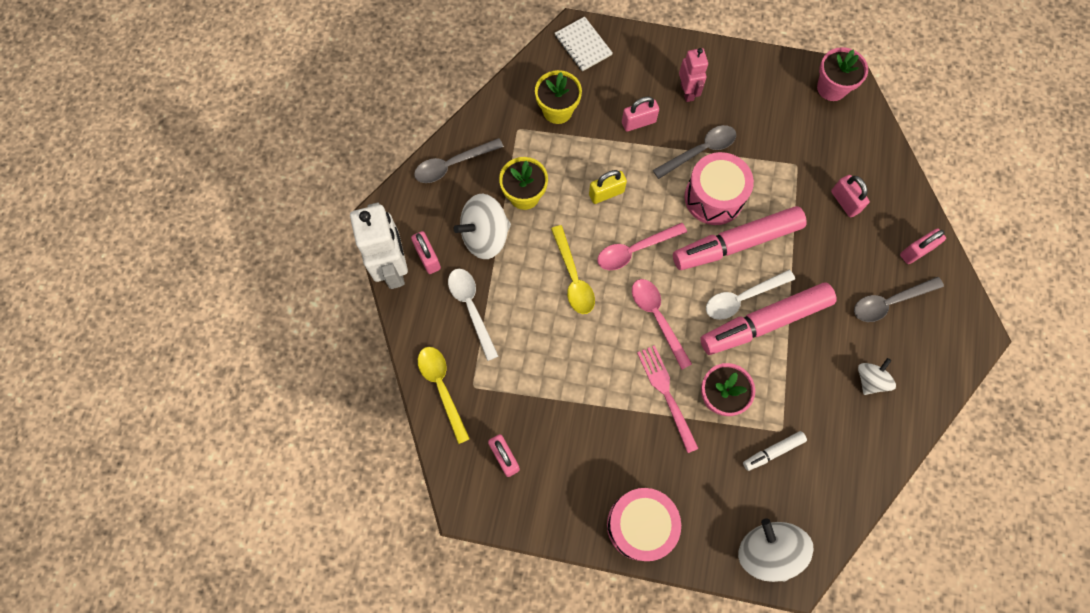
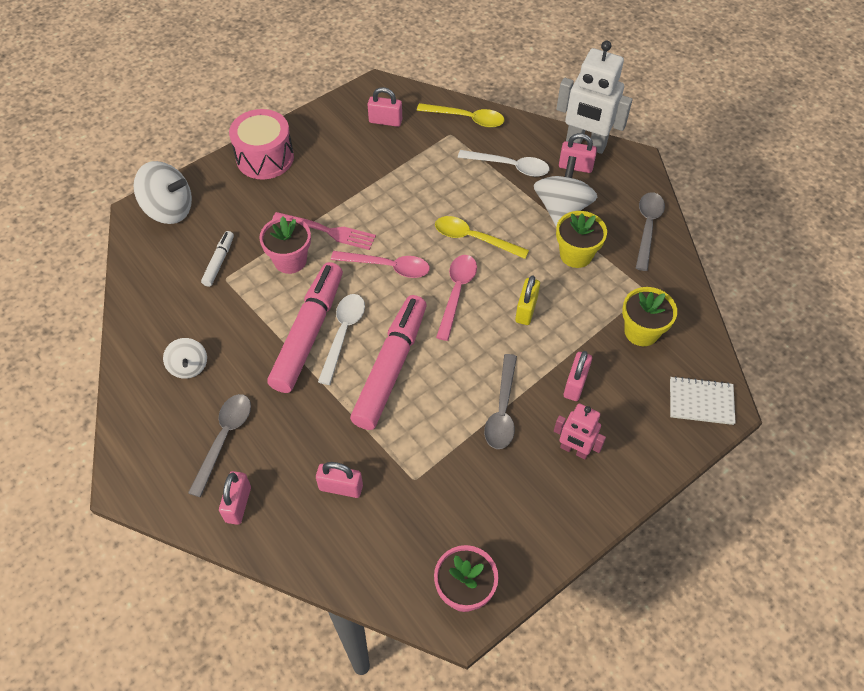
camera: 130 degrees right, 15 degrees down
(714, 197) = (447, 384): pink drum -> none

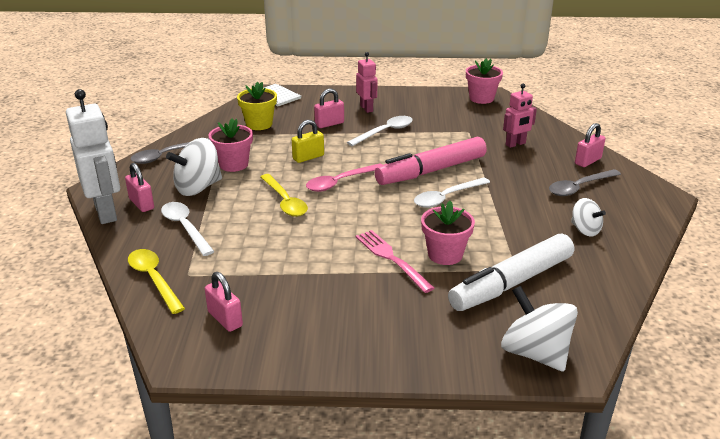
camera: 140 degrees left, 25 degrees down
(189, 366) = (585, 230): white spinning top -> white spinning top turned 120 degrees clockwise
(219, 262) = (512, 283): white marker -> white marker, size x2.16
(265, 158) = (387, 351): pink drum -> none
(308, 333) = (473, 208): pink marker -> none
(341, 487) = (515, 144): pink padlock -> pink robot
(387, 267) = (370, 216): pink spoon -> none
(502, 410) = (385, 132): grey spoon -> white spoon
(576, 255) = (233, 164): yellow flower pot -> pink flower pot

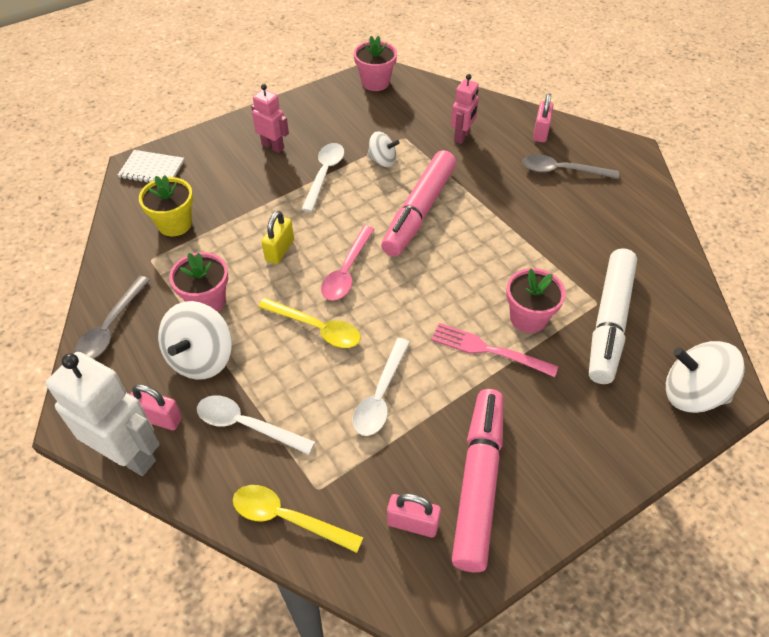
camera: 35 degrees left, 20 degrees up
(295, 321) = (478, 483): none -> pink marker
(329, 124) = (254, 188): pink padlock -> none
(446, 197) = (465, 241): white spoon -> white spoon (380, 395)
(579, 187) = (562, 171): grey spoon -> grey spoon turned 75 degrees clockwise
(585, 230) = (609, 224): white spinning top -> white spinning top (382, 161)

